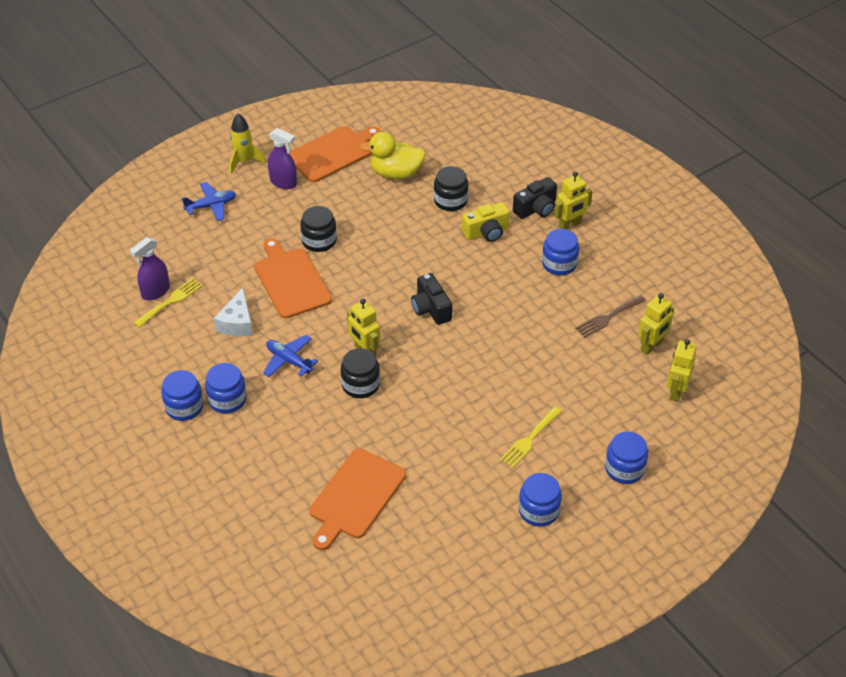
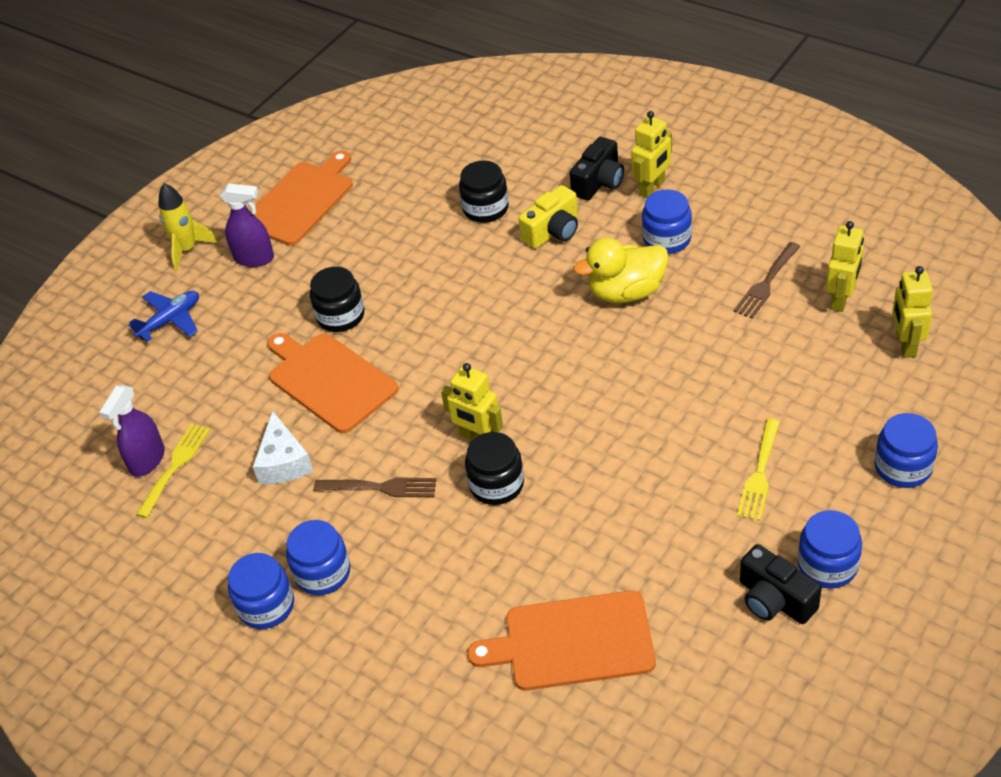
camera: 15 degrees left, 0 degrees up
(289, 360) = (381, 487): blue plane -> brown fork
(355, 497) = (572, 642): orange cutting board -> orange cutting board turned 75 degrees clockwise
(396, 173) = (396, 198): yellow duck -> yellow duck (626, 292)
(431, 309) = (535, 351): black camera -> black camera (774, 600)

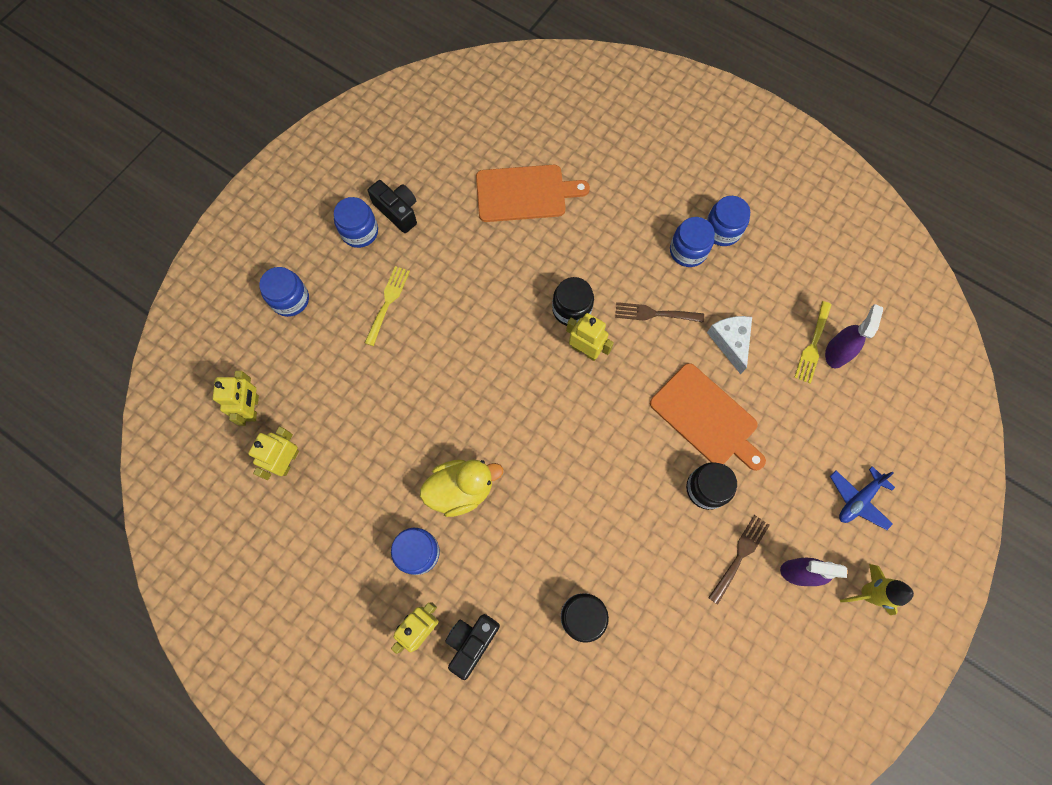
camera: 175 degrees right, 25 degrees up
(301, 201) = (767, 653): orange cutting board -> none
(553, 231) = (519, 575): yellow camera -> none
(766, 283) = (343, 486): brown fork -> brown fork (740, 555)

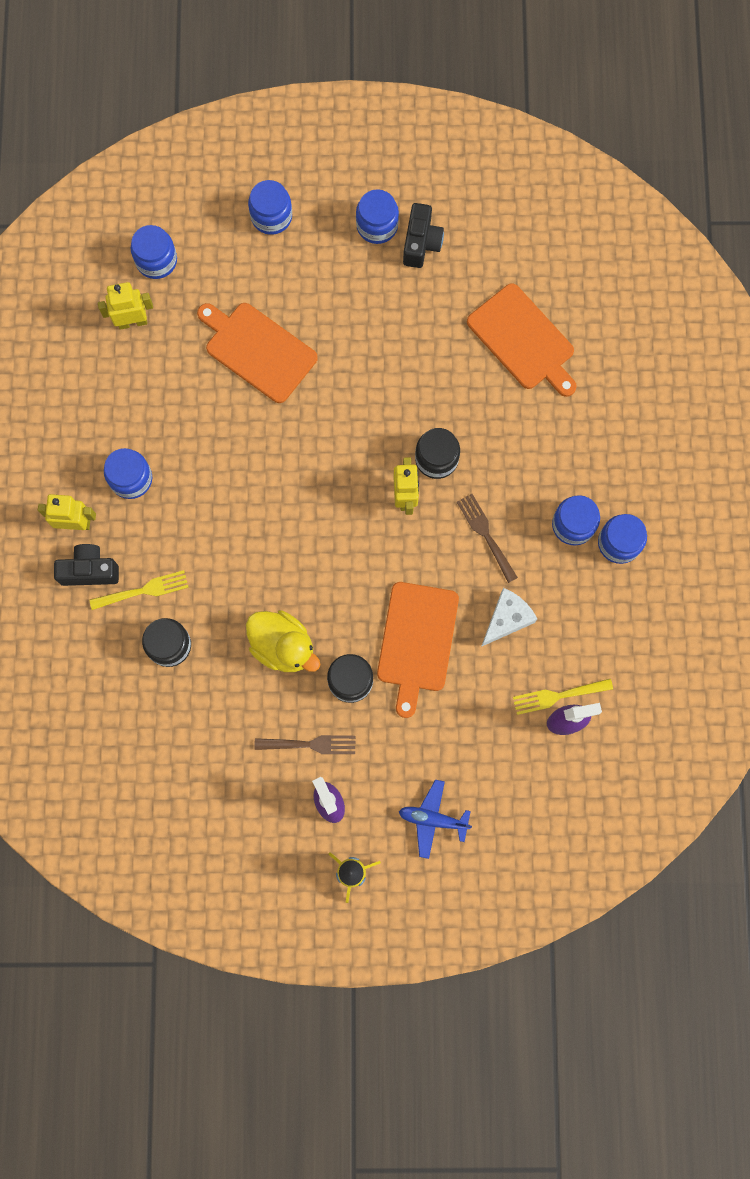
camera: 55 degrees right, 5 degrees up
(253, 408) = (156, 260): yellow robot -> blue jar
(388, 302) = (328, 298): yellow fork -> yellow fork (144, 590)
(388, 380) = (258, 350): none -> orange cutting board
(461, 489) = (206, 477): yellow duck -> yellow duck (283, 646)

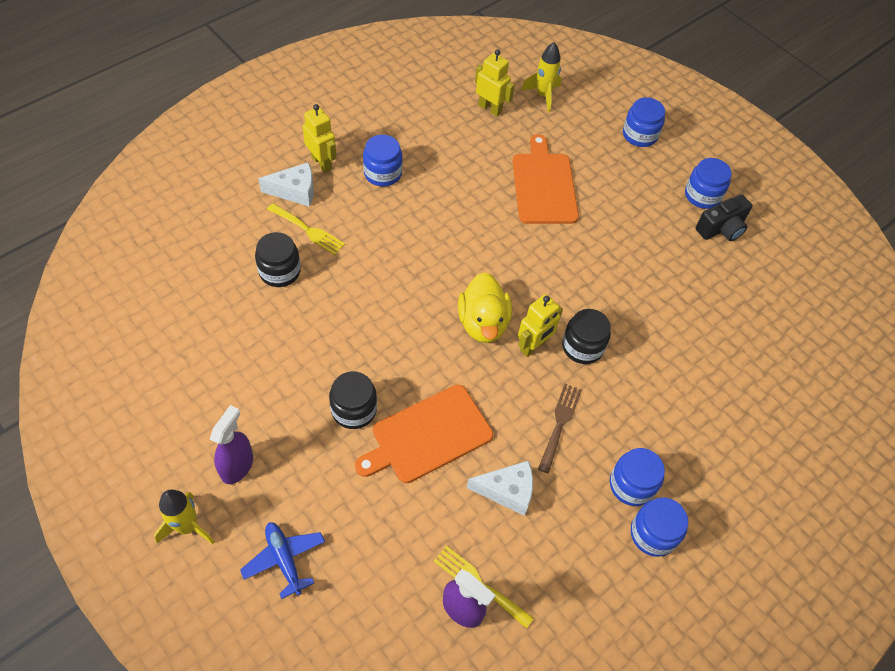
camera: 45 degrees right, 20 degrees down
(90, 570) = (295, 191): black camera -> white cheese
(156, 260) = (543, 96): blue jar -> yellow rocket
(283, 646) = (342, 344): yellow duck -> yellow duck (483, 323)
(310, 744) = (277, 417): brown fork -> none
(523, 340) = (730, 341): orange cutting board -> none

